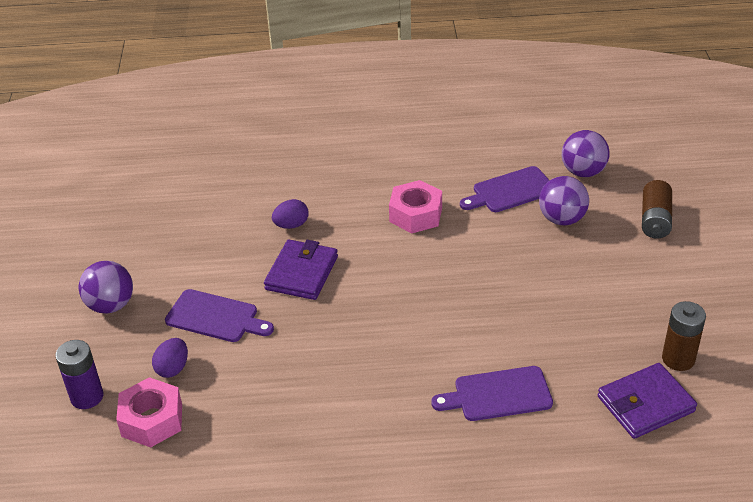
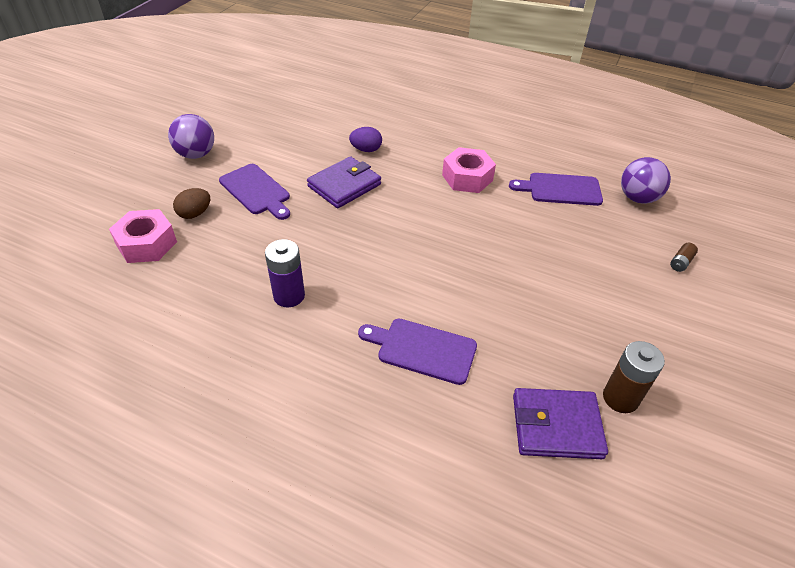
camera: 25 degrees right, 5 degrees up
(87, 397) = (122, 208): purple battery -> purple battery (289, 296)
(173, 368) = (195, 214): purple egg -> brown egg
(562, 219) = (591, 228): purple ball -> none
(655, 220) = (681, 262): brown battery -> brown battery, size x0.53

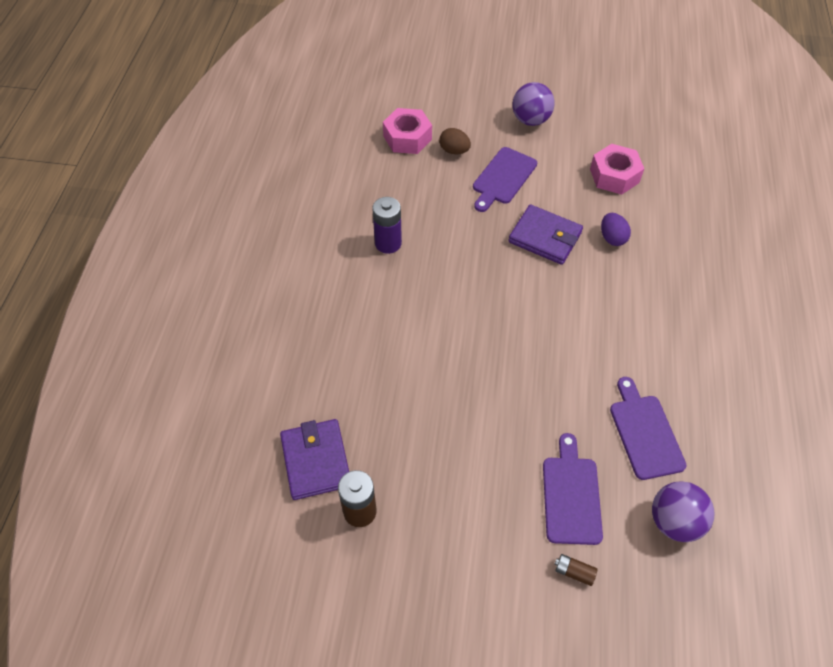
camera: 75 degrees right, 10 degrees up
(422, 349) = (364, 349): purple cutting board -> purple cutting board (571, 495)
(467, 177) = (615, 336): pink nut -> pink nut (614, 176)

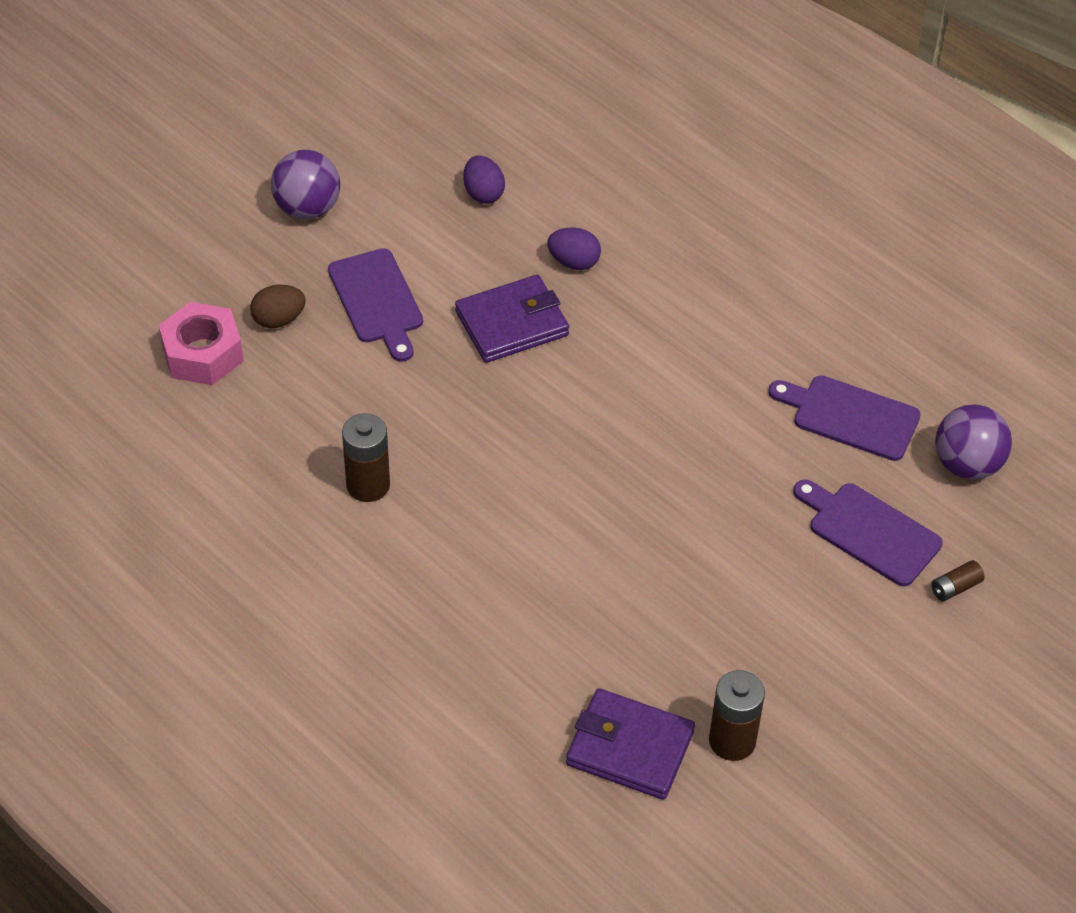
camera: 55 degrees left, 5 degrees down
(388, 243) = (368, 485): purple battery -> brown battery
(614, 176) = (483, 193): pink nut -> purple egg

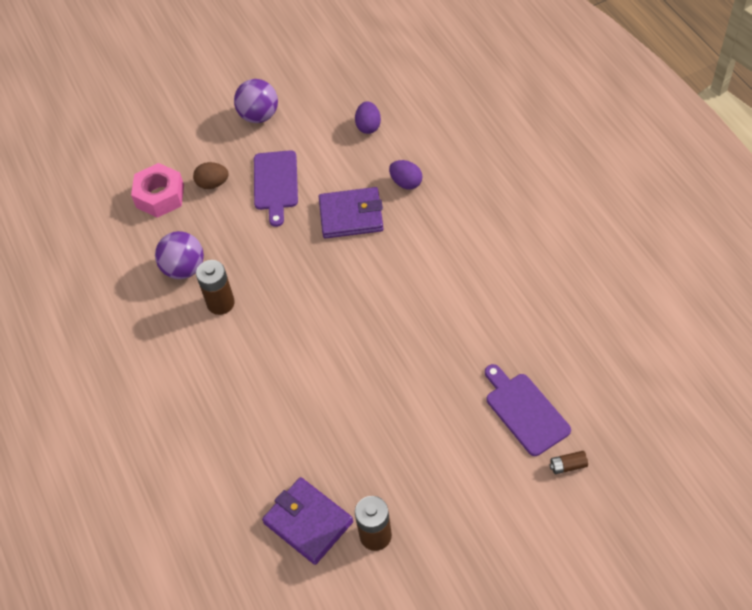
camera: 25 degrees right, 5 degrees up
(850, 416) = (544, 327): purple cutting board -> none
(967, 464) = (610, 379): purple ball -> purple ball (184, 268)

